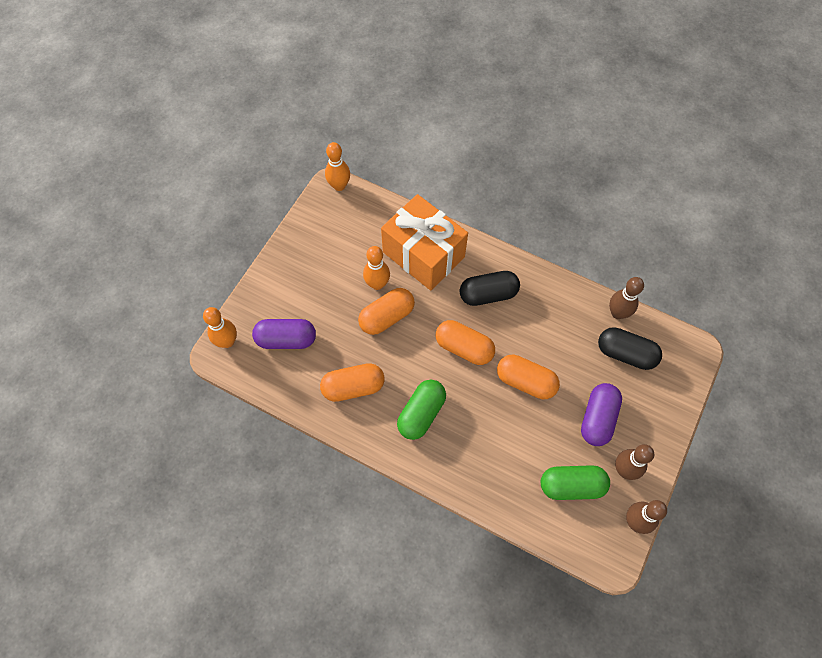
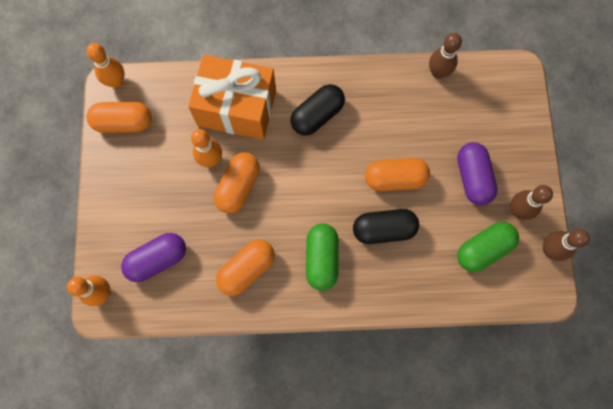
camera: 30 degrees left, 10 degrees up
(464, 348) = (324, 177): orange capsule -> orange capsule (123, 123)
(625, 354) = (464, 106): black capsule -> black capsule (383, 229)

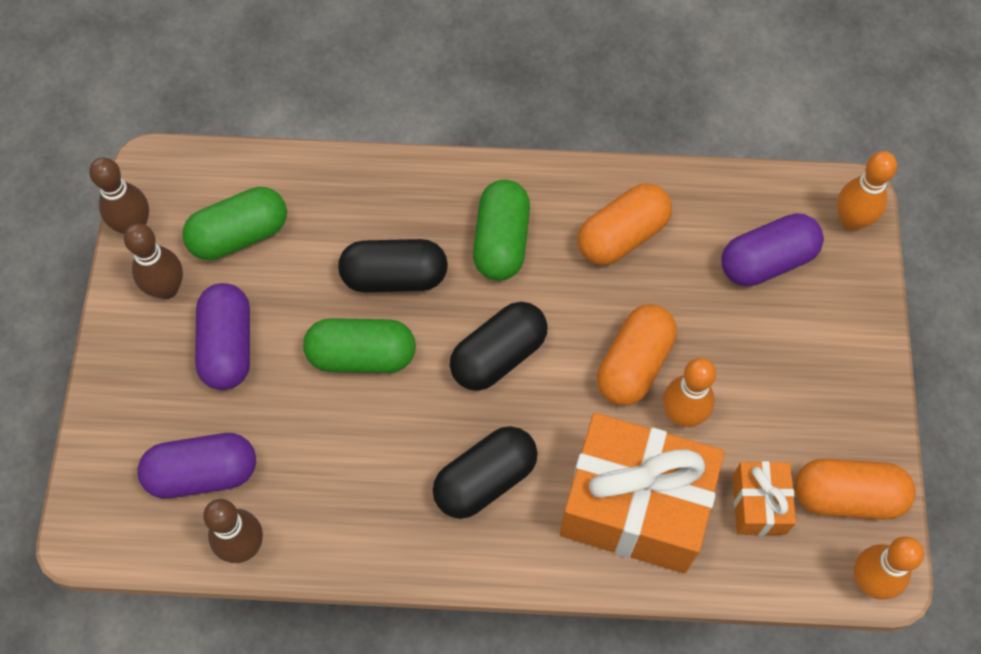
camera: 175 degrees left, 10 degrees down
(171, 114) = (758, 504): none -> orange gift
(316, 185) = (498, 355): none -> black capsule
(395, 179) = (362, 355): orange capsule -> green capsule
(468, 106) = (203, 473): none -> purple capsule

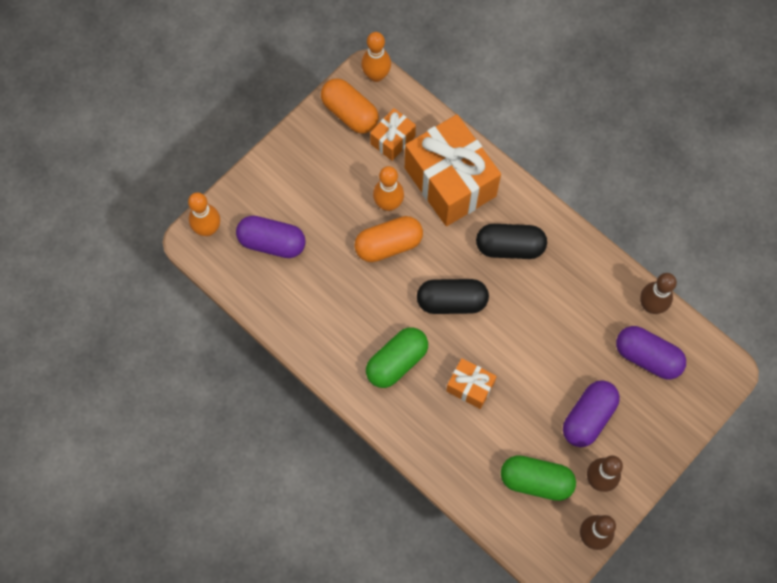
camera: 140 degrees left, 5 degrees up
(362, 355) = (521, 356): green capsule -> none
(394, 277) = (470, 387): black capsule -> orange gift
(622, 236) = (331, 314): orange capsule -> none

